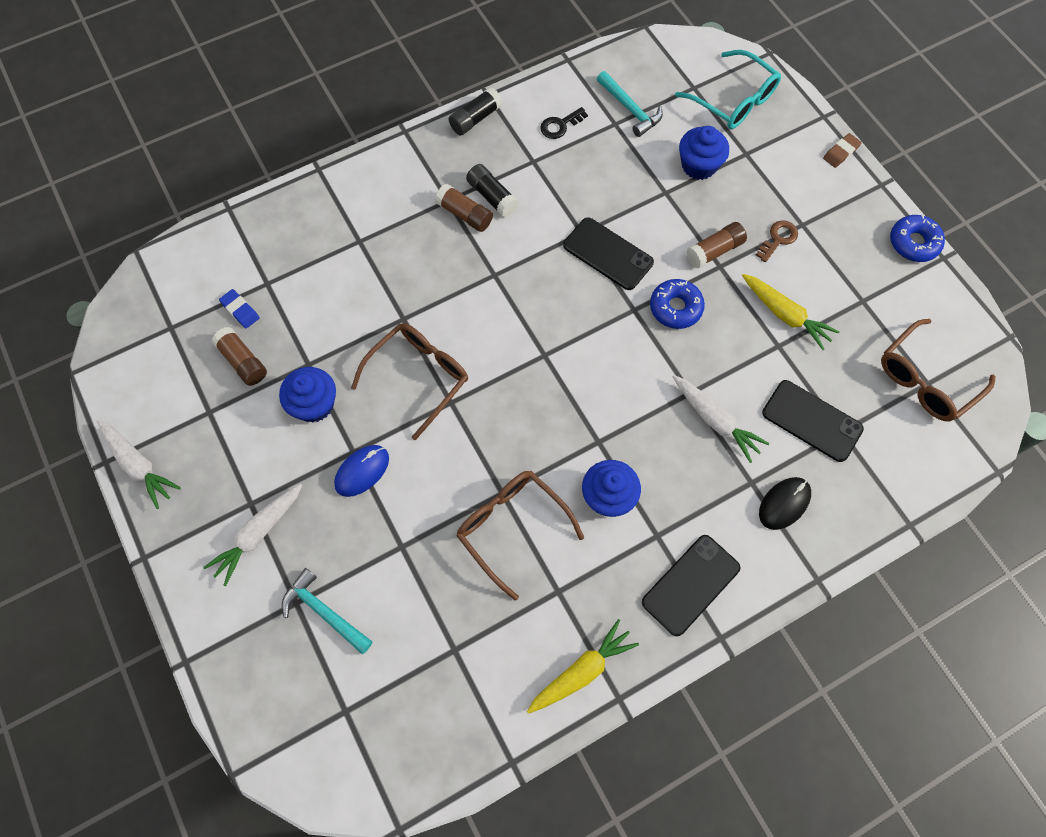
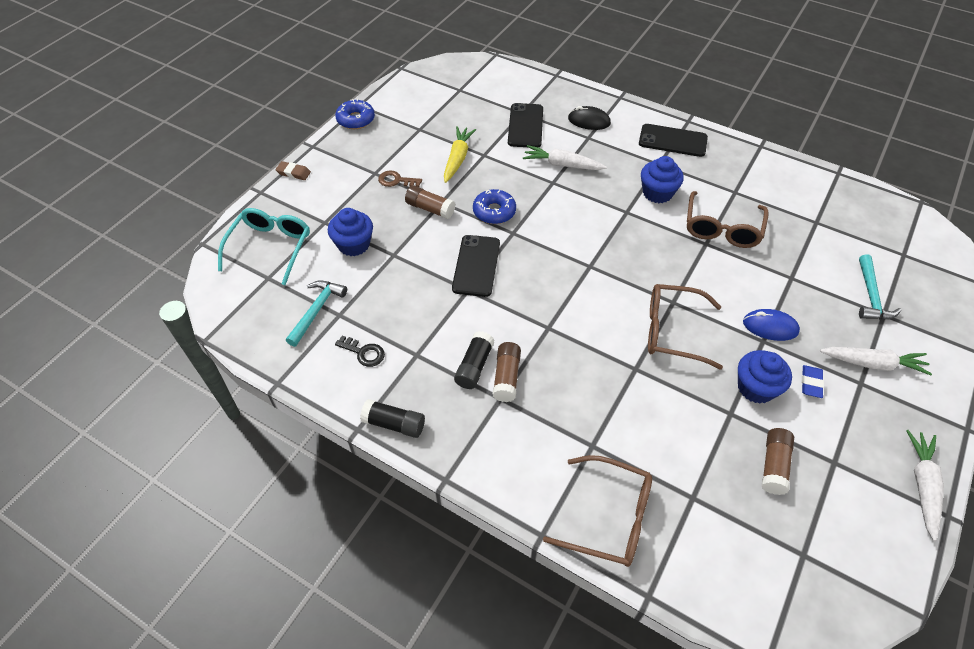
camera: 120 degrees left, 15 degrees down
(240, 310) = (735, 502): blue eraser -> blue eraser (811, 383)
(581, 671) = (764, 165): yellow carrot -> none
(715, 420) = (562, 165): white carrot -> white carrot turned 90 degrees counterclockwise
(925, 379) = (458, 91): brown glasses -> brown glasses (609, 518)

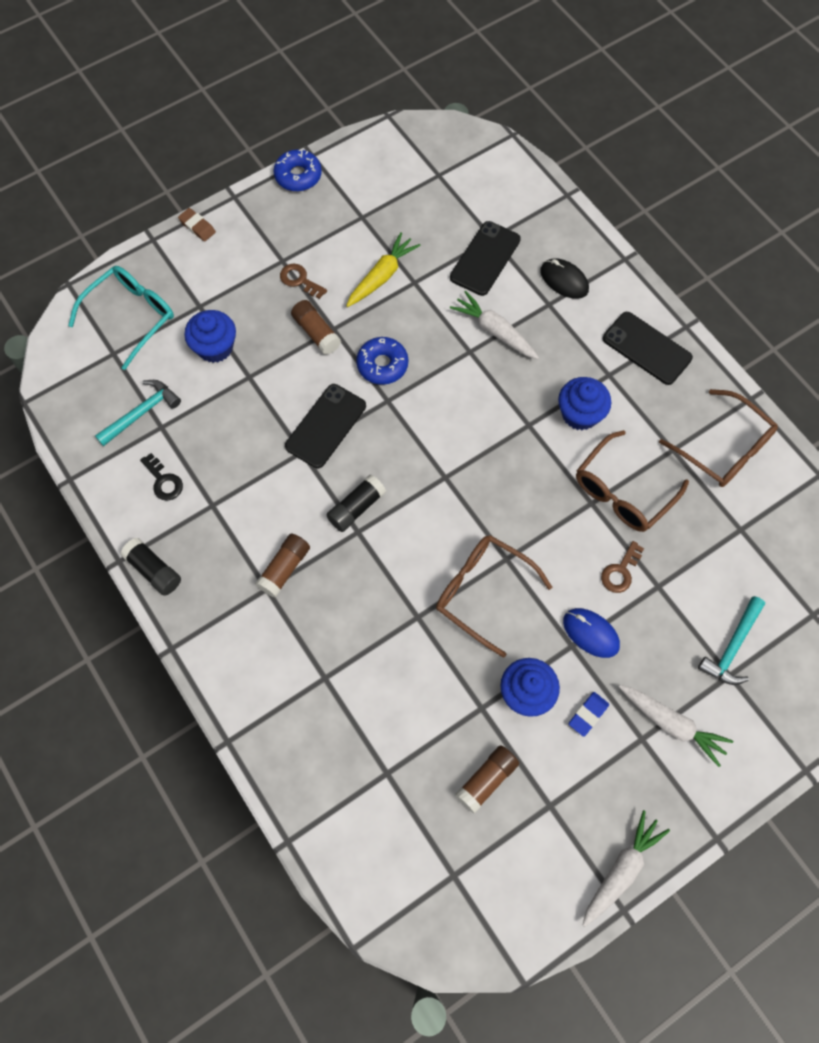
camera: 25 degrees right, 15 degrees up
(474, 366) = (260, 542): black glue stick -> black glue stick (356, 508)
(609, 518) = (297, 755): brown glasses -> brown glasses (724, 448)
(759, 278) = (620, 571): none -> brown key

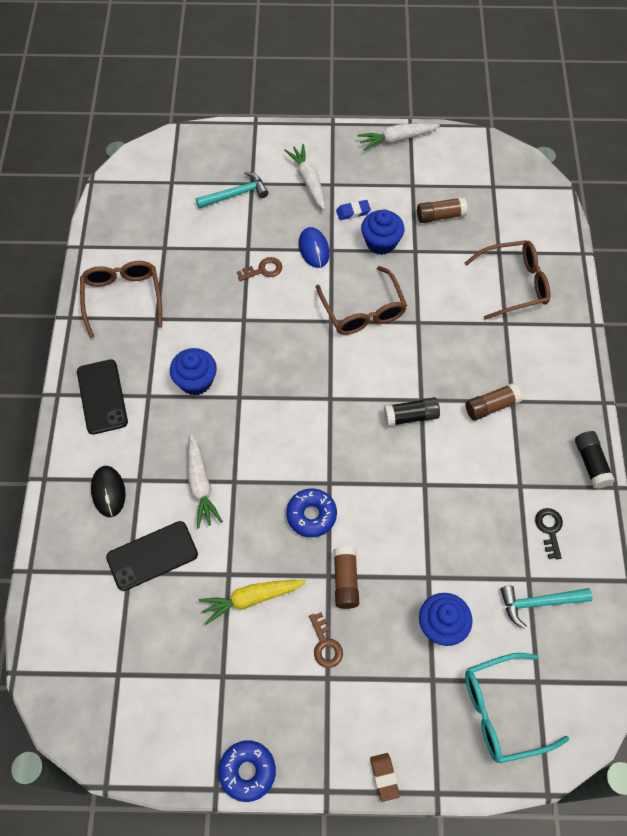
camera: 145 degrees left, 5 degrees down
(326, 426) = (392, 493): black phone -> none
(622, 491) = (216, 313): brown glasses -> brown glasses (514, 284)

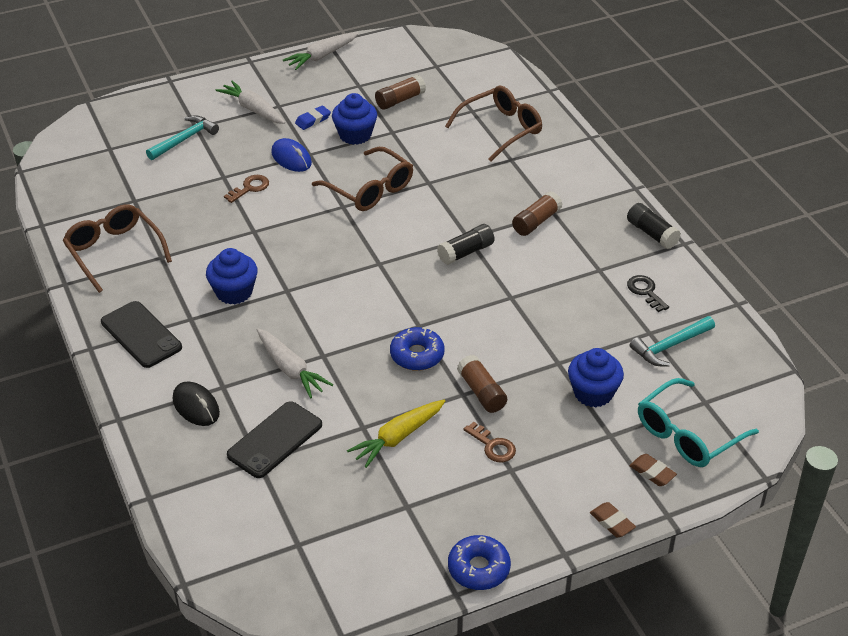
camera: 25 degrees left, 20 degrees down
(448, 739) = (652, 472): none -> brown eraser

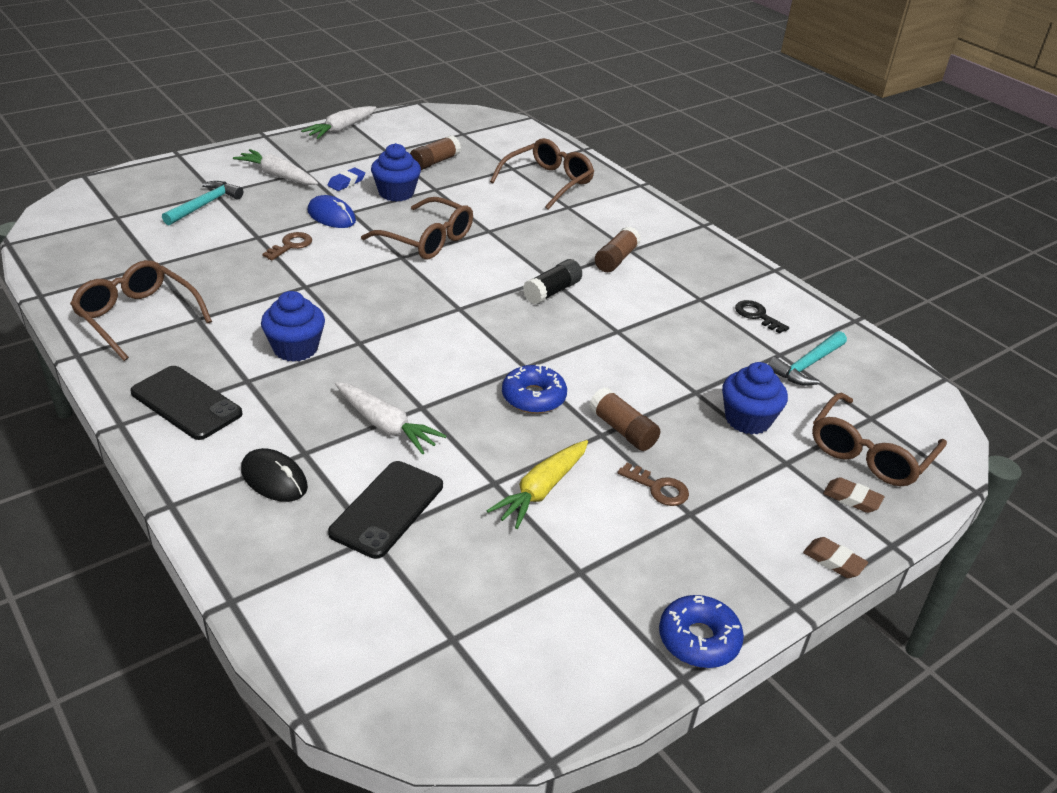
camera: 15 degrees left, 5 degrees down
(652, 233) = (738, 263): black glue stick -> none
(687, 434) = (870, 453): turquoise glasses -> brown glasses

